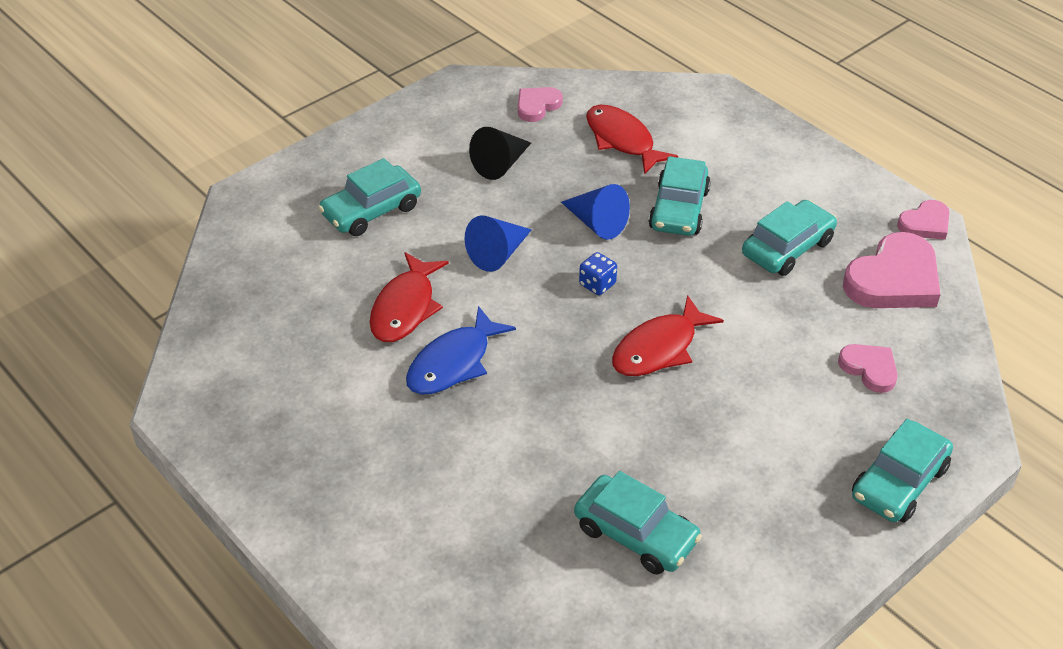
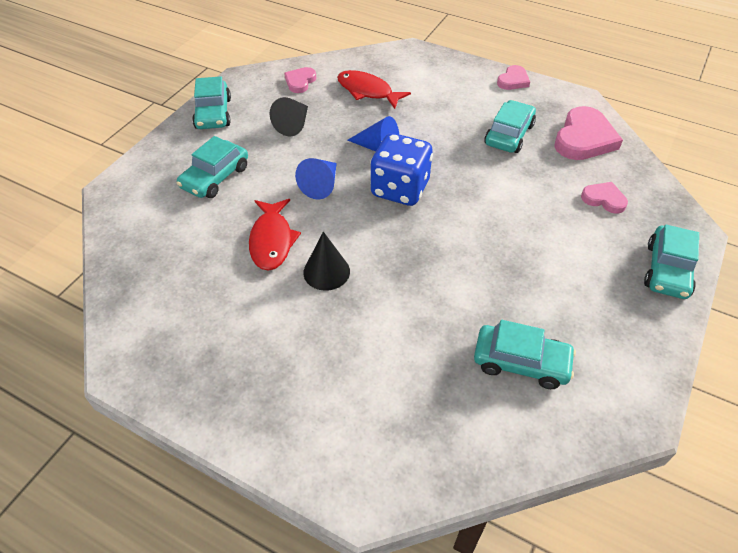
camera: 20 degrees left, 5 degrees up
(453, 363) = (326, 272): blue fish -> black cone
(597, 284) = (400, 189): blue dice -> blue dice, size x2.34
(659, 348) = (464, 222): red fish -> none
(679, 209) = (427, 127): turquoise car -> turquoise car (213, 113)
(925, 224) = (581, 100): pink heart -> pink heart (513, 80)

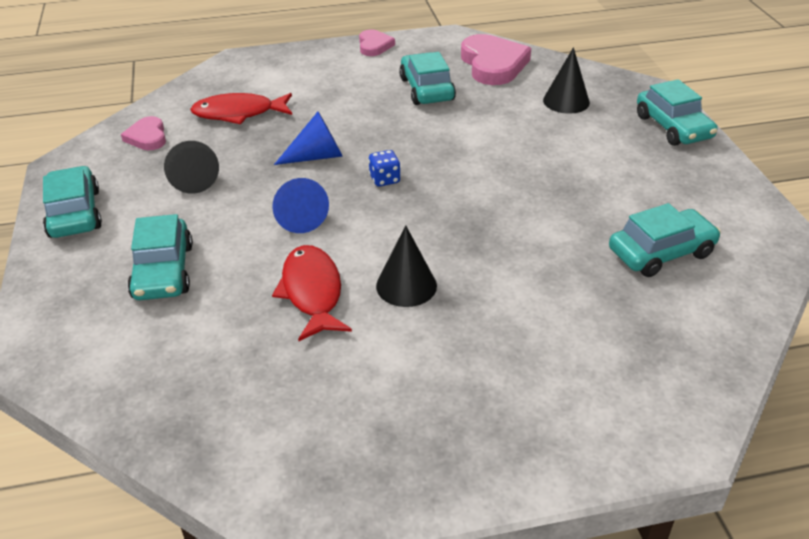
camera: 40 degrees left, 10 degrees down
(213, 113) = (74, 213): turquoise car -> turquoise car turned 150 degrees counterclockwise
(272, 241) = (312, 292): red fish -> red fish turned 150 degrees counterclockwise
(400, 189) = (384, 179): blue dice -> blue dice, size x0.43
(604, 199) = (566, 101): pink heart -> black cone

